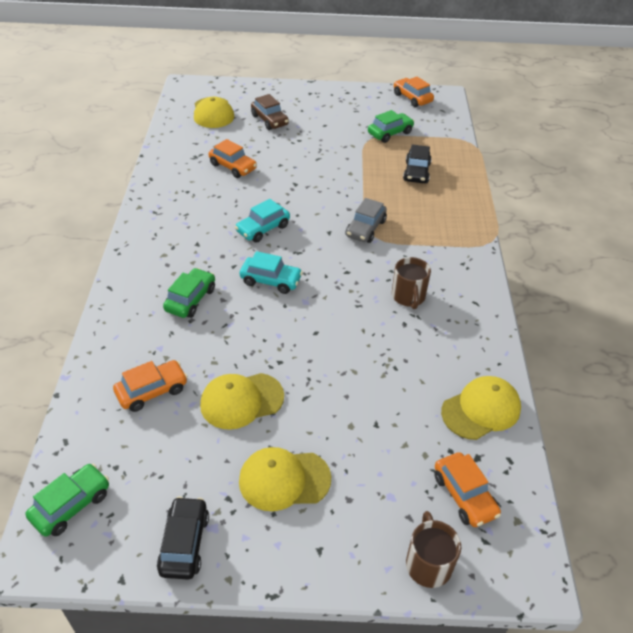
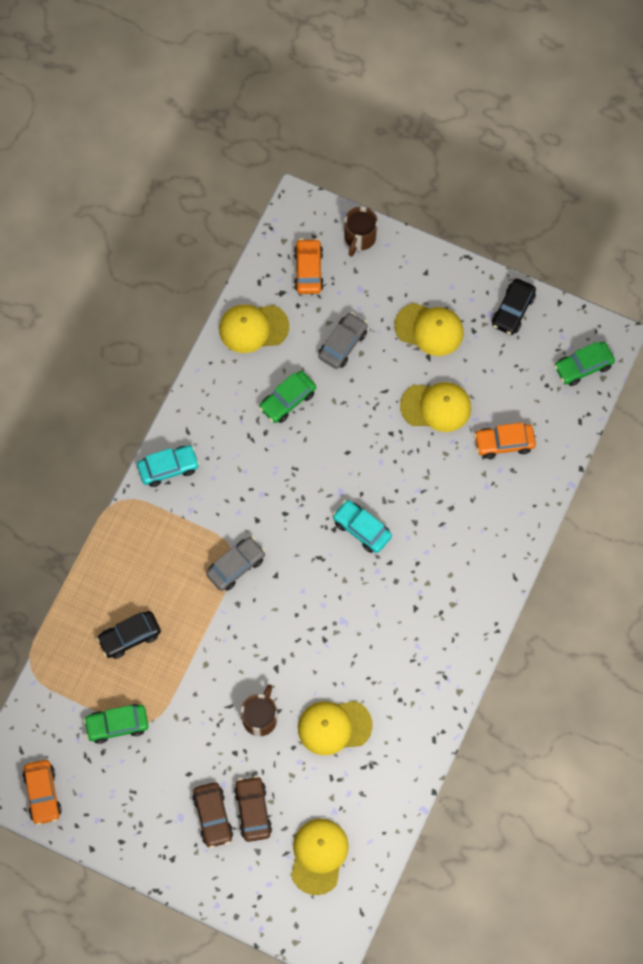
camera: 155 degrees left, 25 degrees up
(190, 299) = (444, 533): green car -> green car (287, 400)
(233, 167) = (334, 727): orange car -> yellow cap
(263, 229) = (341, 606): turquoise car -> turquoise car (168, 468)
(295, 112) = (213, 816): none -> brown car
(376, 427) = (343, 344): none -> grey car
(408, 297) = (244, 461): brown mug -> brown mug (260, 717)
(416, 172) = (130, 637): black car -> black car turned 150 degrees counterclockwise

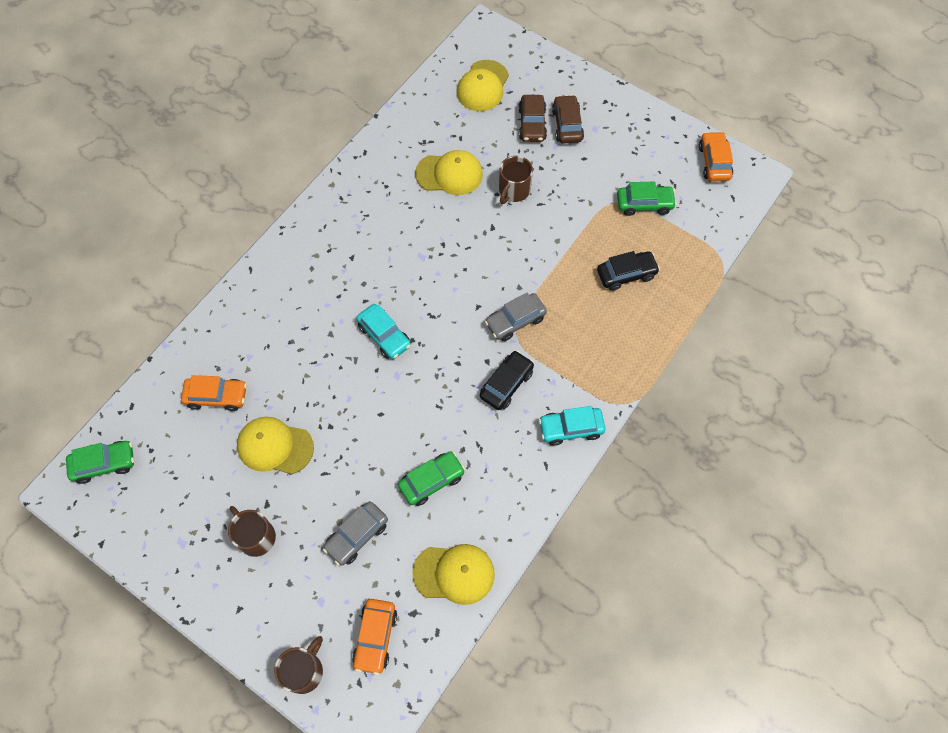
camera: 170 degrees left, 5 degrees down
(429, 329) = (256, 536): yellow cap -> brown mug
(513, 310) = (156, 543): black car -> black car (506, 384)

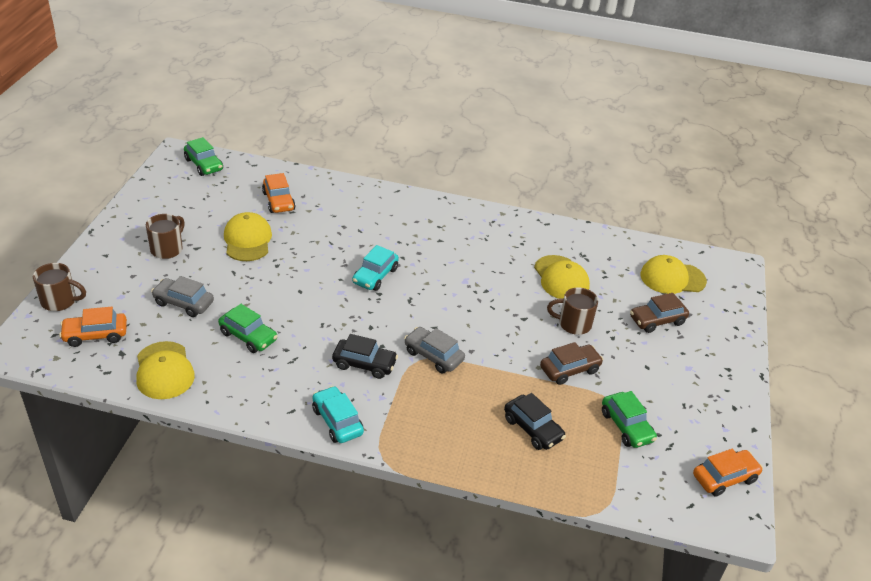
camera: 65 degrees right, 25 degrees down
(567, 125) = (676, 346): brown car -> brown car (569, 369)

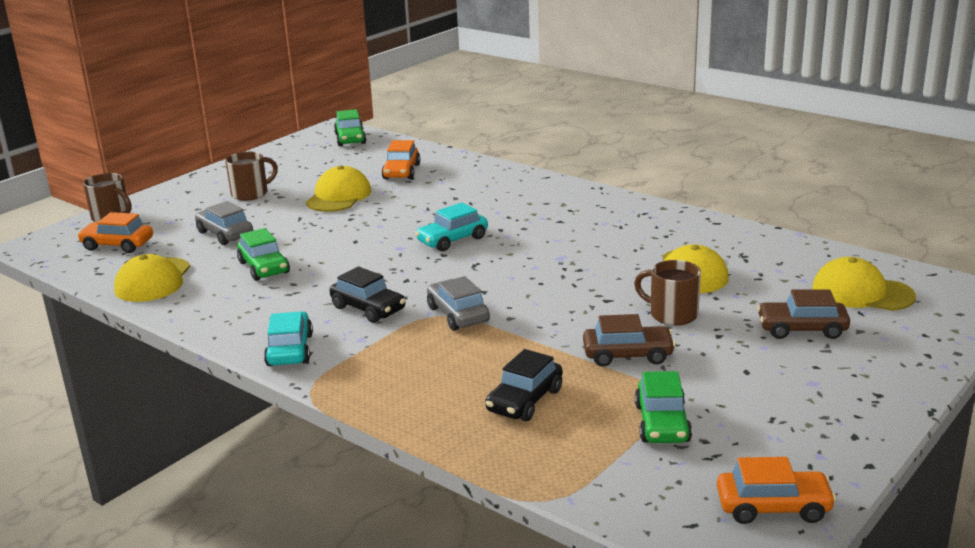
camera: 30 degrees right, 15 degrees down
(533, 429) = (524, 401): black car -> black car turned 45 degrees clockwise

